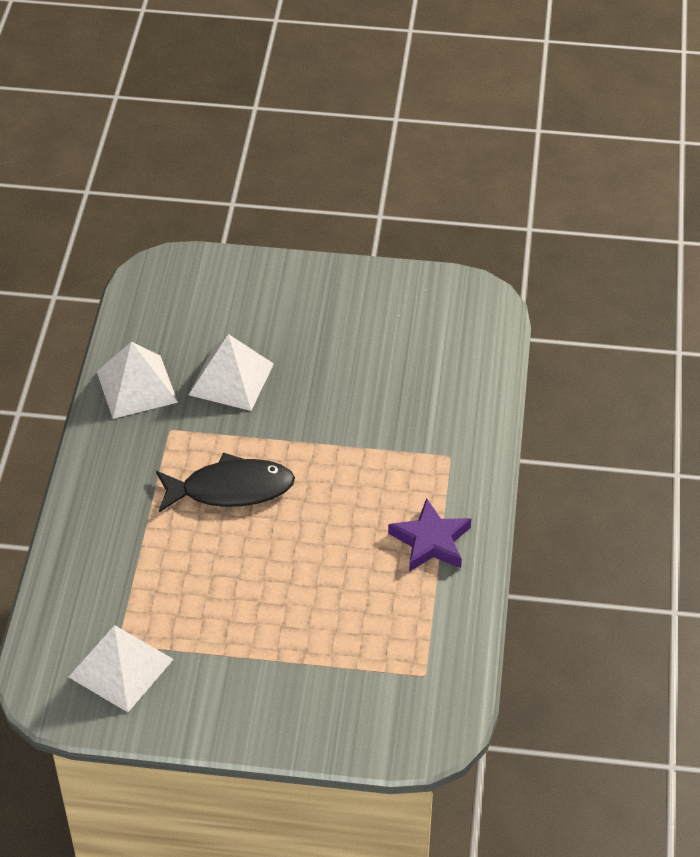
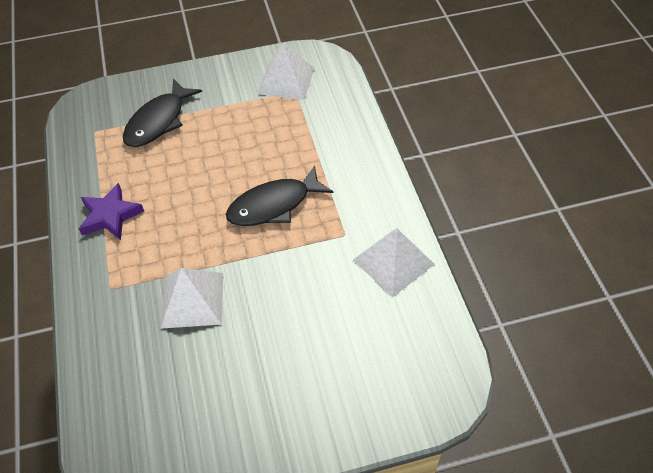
camera: 160 degrees right, 5 degrees up
(231, 379) = (320, 296): white pyramid -> white pyramid (192, 300)
(330, 661) = (158, 121): none -> black fish

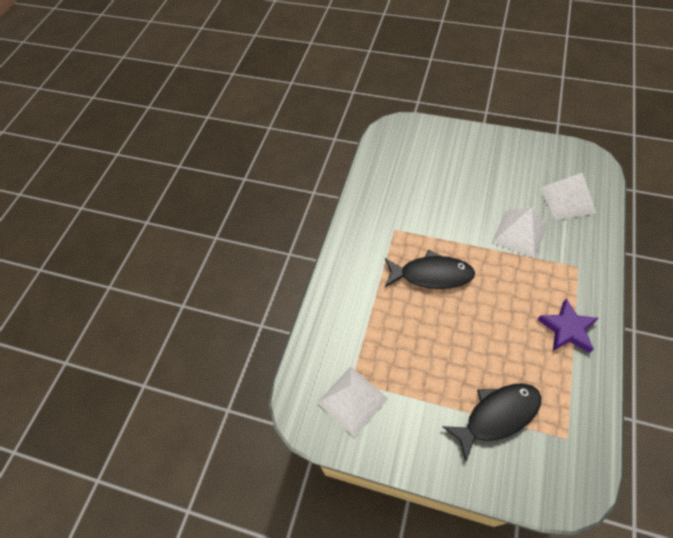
camera: 145 degrees left, 5 degrees up
(393, 261) = (376, 199): white pyramid -> white pyramid (567, 200)

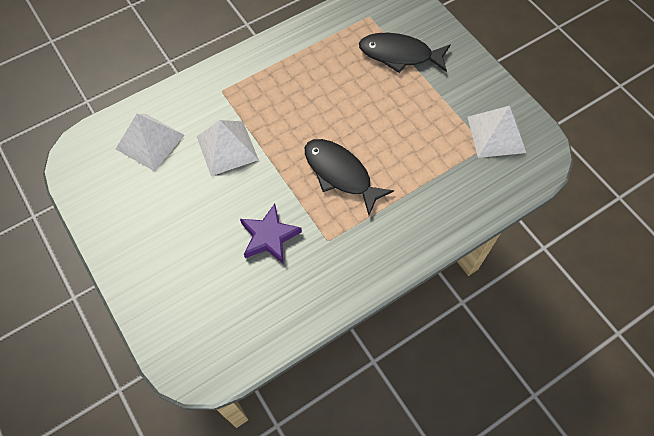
camera: 145 degrees left, 5 degrees up
(567, 329) = (288, 62): purple star -> purple star (269, 236)

